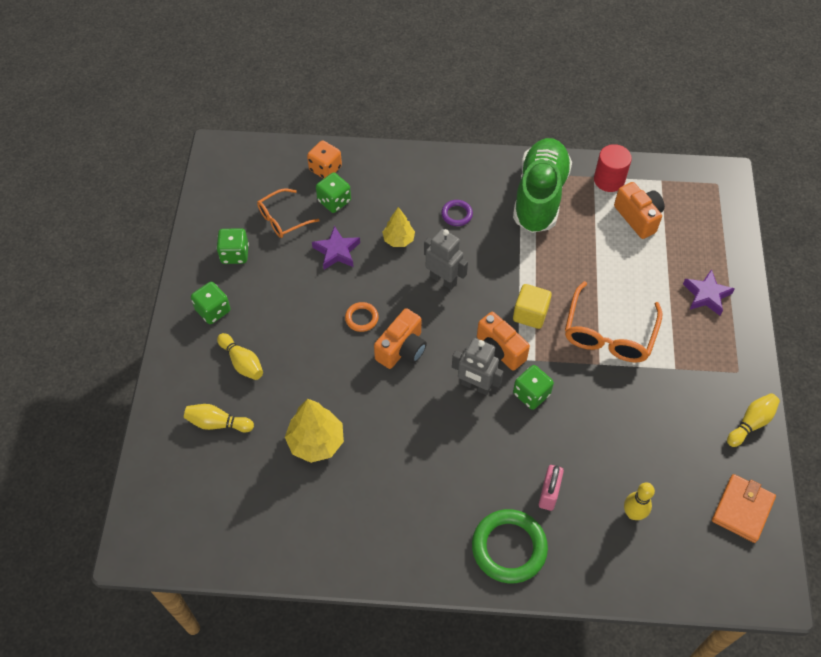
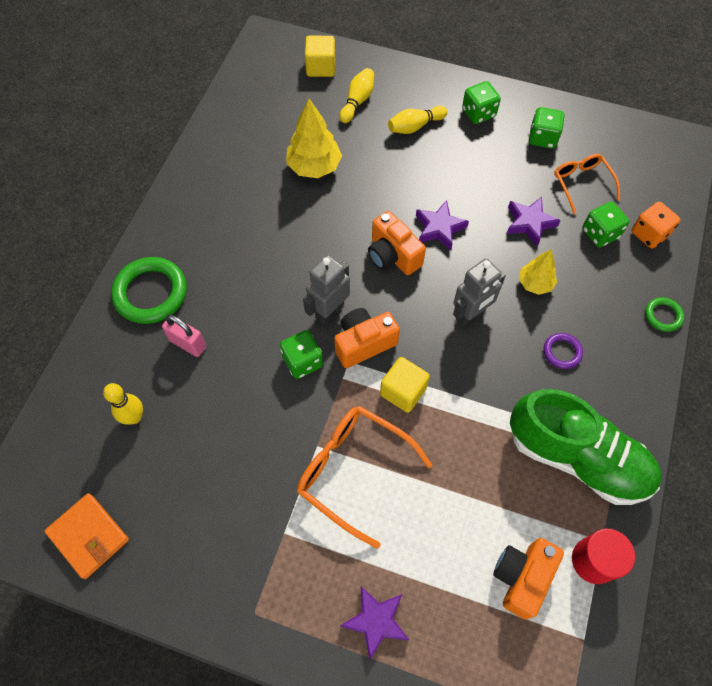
camera: 105 degrees right, 5 degrees up
(173, 473) = (321, 67): none -> yellow cube
(361, 318) = (439, 228): orange ring -> purple star
(402, 155) = (663, 316): none -> green ring
(638, 217) = (522, 577): orange camera -> orange camera turned 135 degrees clockwise
(751, 423) = (182, 597): yellow bowling pin -> none

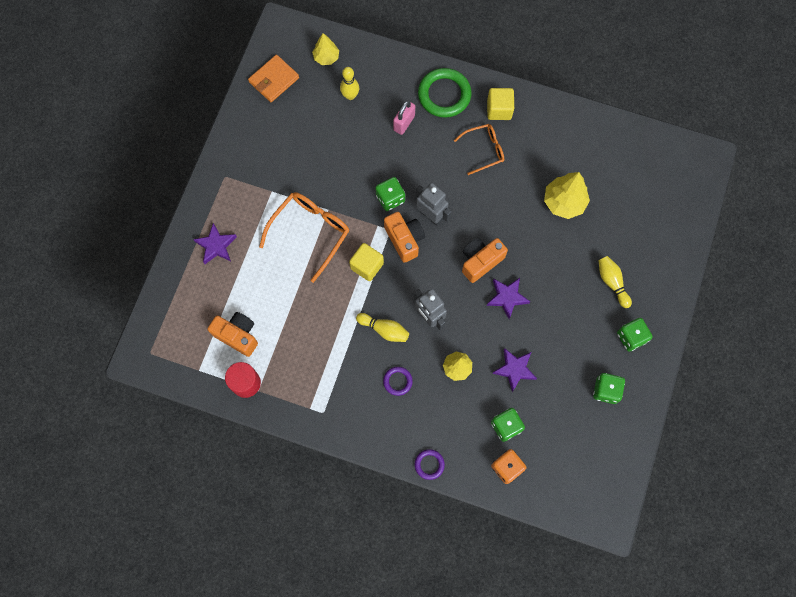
camera: 90 degrees right, 10 degrees up
(63, 454) = (326, 57): none -> yellow tree
(321, 67) = (675, 205): yellow cube -> yellow cube (499, 109)
(357, 101) = (637, 235): yellow bowling pin -> yellow bowling pin (384, 330)
(577, 457) = (316, 381): green shoe -> none
(581, 183) = (557, 418): orange glasses -> orange glasses (484, 150)
(663, 316) = (429, 464): green ring -> purple ring

